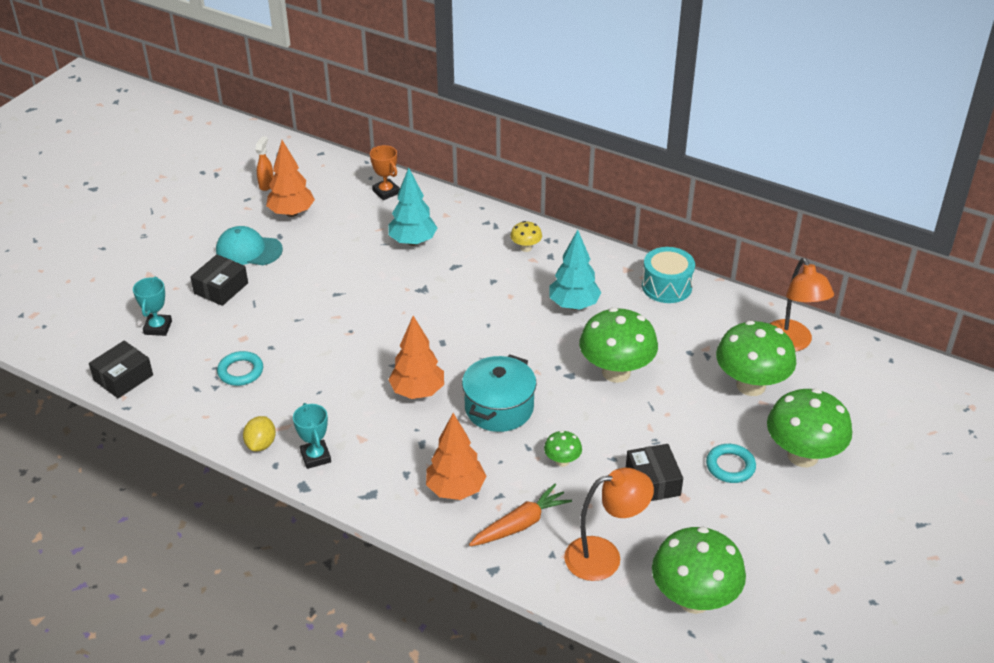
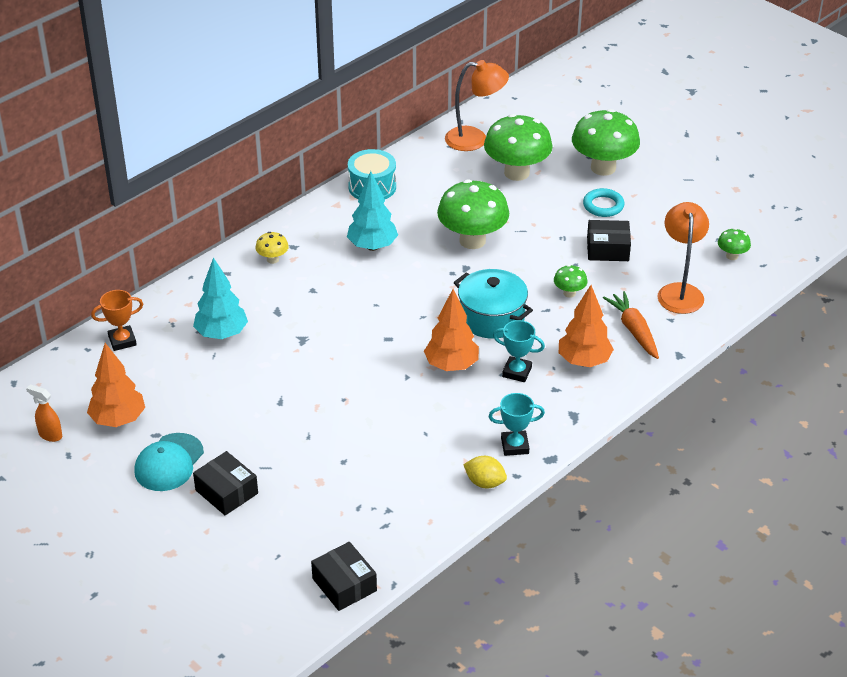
camera: 75 degrees left, 0 degrees up
(158, 327) = (271, 550): turquoise trophy -> turquoise trophy (517, 372)
(240, 371) = (372, 488): turquoise ring -> none
(694, 599) = (732, 256): green mushroom -> green mushroom, size x0.46

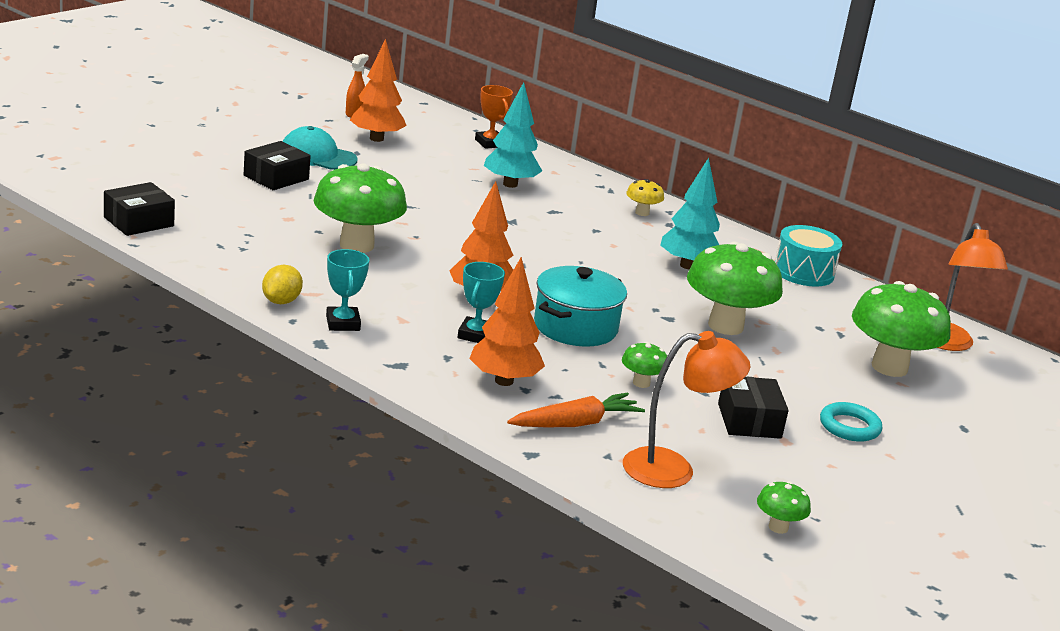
camera: 80 degrees right, 15 degrees down
(603, 168) = (943, 435): green mushroom -> green mushroom (356, 245)

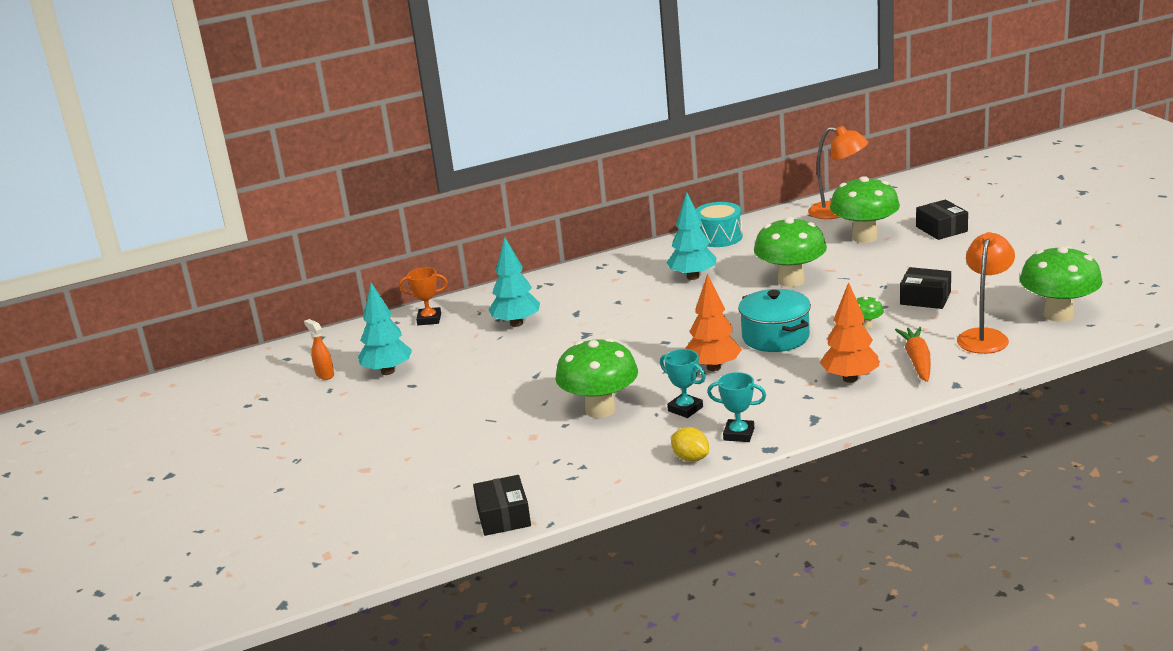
camera: 55 degrees left, 0 degrees up
(276, 177) = (444, 433): black box -> black box (941, 229)
(317, 156) = (409, 406): turquoise cap -> none
(376, 138) = (387, 371): orange tree -> turquoise tree
(476, 335) = (776, 379): turquoise trophy -> turquoise trophy (685, 409)
(642, 213) = (596, 278): yellow mushroom -> none
(778, 527) = (1058, 315): green mushroom -> green mushroom, size x2.19
(849, 427) = (939, 266): turquoise ring -> none

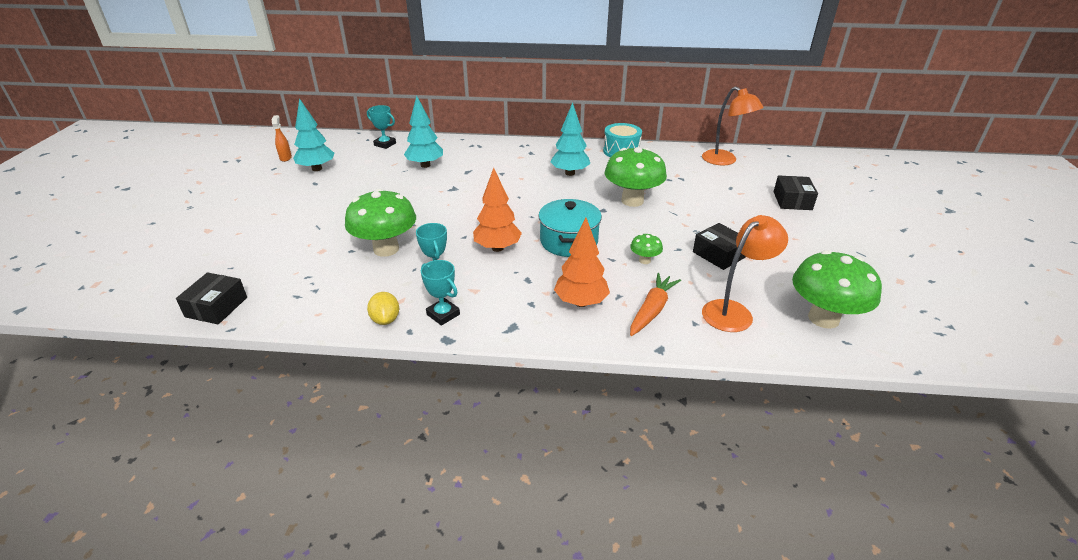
camera: 25 degrees right, 10 degrees up
(429, 319) = (385, 144): orange trophy -> turquoise trophy
(865, 237) = (724, 186): green mushroom -> none

